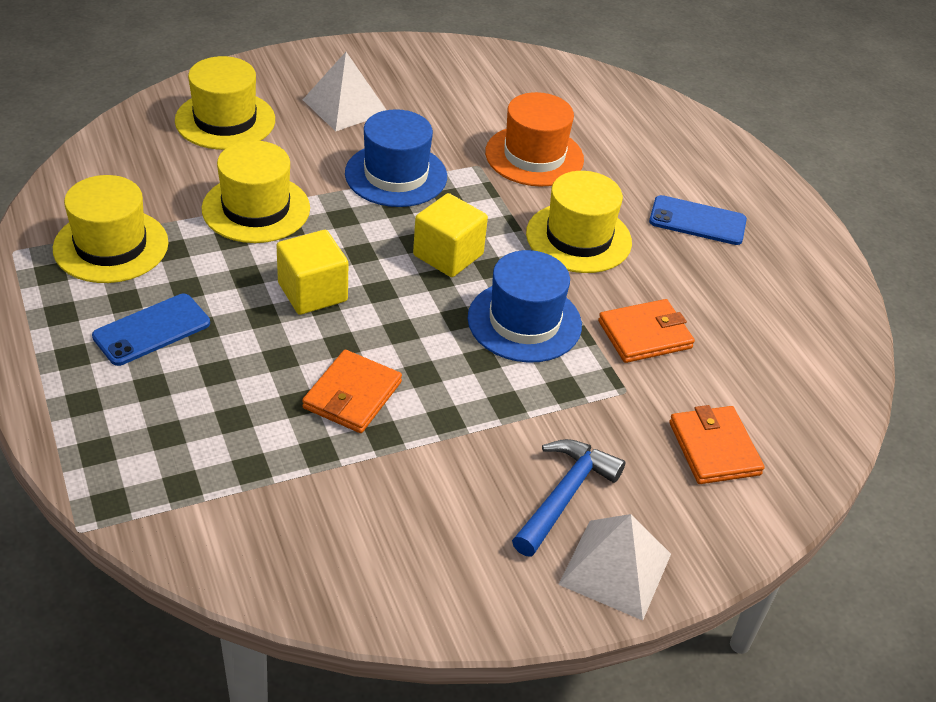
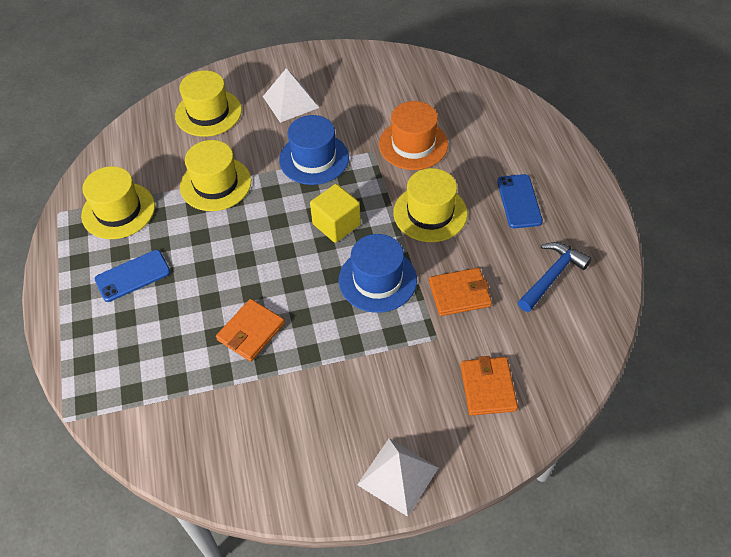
camera: 15 degrees right, 10 degrees up
(312, 292) = (240, 251): yellow cube -> none
(564, 495) = (376, 417): blue hammer -> blue hammer (552, 276)
(697, 221) = (519, 201): blue phone -> blue phone turned 60 degrees clockwise

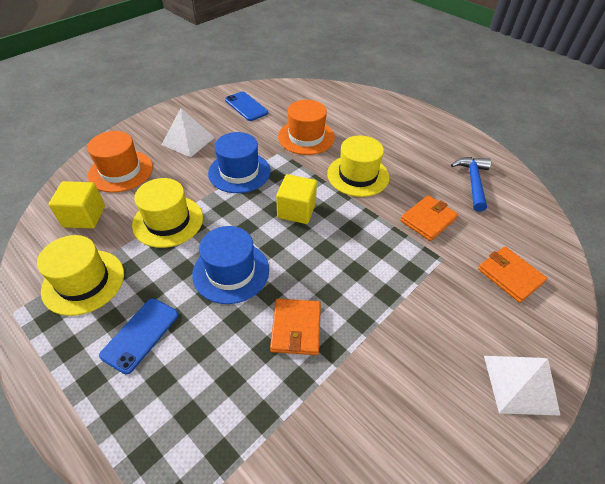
camera: 35 degrees left, 5 degrees down
(152, 149) = (84, 216): none -> yellow cube
(208, 113) = (121, 171): yellow hat -> orange hat
(377, 280) = (363, 236): blue hat -> blue hat (231, 271)
(519, 201) = (408, 146): blue phone -> blue phone (246, 106)

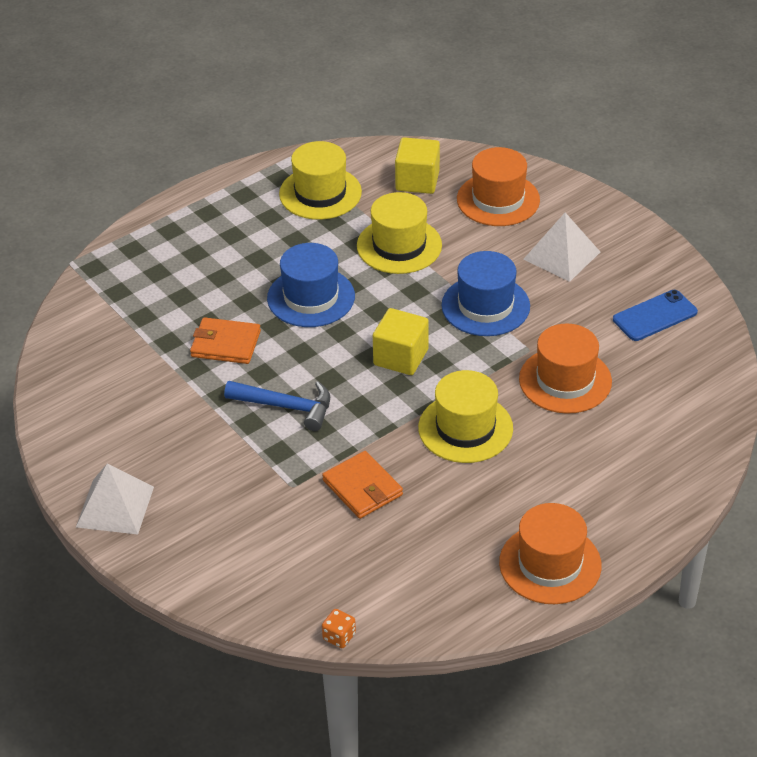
camera: 100 degrees right, 5 degrees down
(140, 334) = (246, 237): blue phone -> none
(450, 139) = (550, 564): none -> orange hat
(472, 182) = (435, 562): blue hammer -> blue hammer (286, 407)
(510, 275) = (250, 546): orange wallet -> none
(554, 219) = (339, 636): none -> orange dice

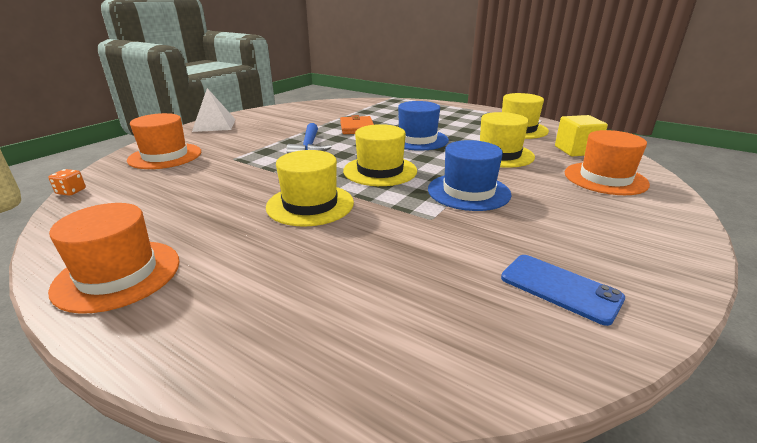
camera: 70 degrees right, 15 degrees down
(362, 488) = (232, 178): orange wallet -> none
(401, 357) = (380, 171): yellow cube -> yellow hat
(561, 255) = (578, 215): white pyramid -> none
(565, 380) = (401, 243): orange hat -> orange hat (165, 156)

